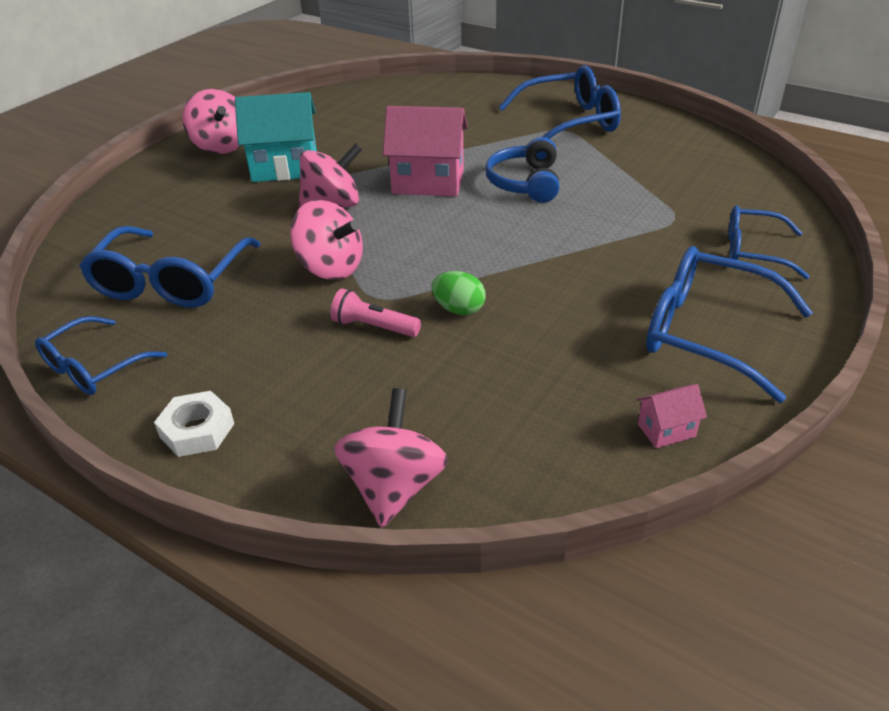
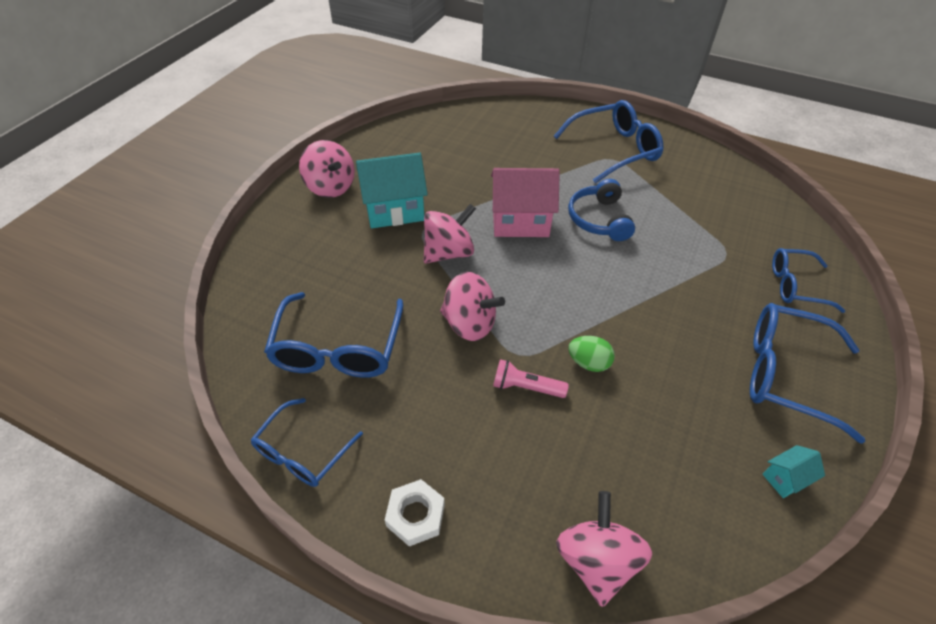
camera: 10 degrees left, 10 degrees up
(666, 430) = (785, 478): pink house -> turquoise house

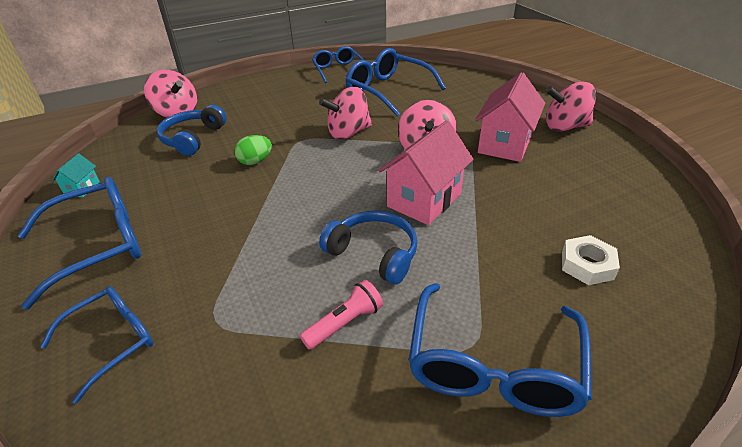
camera: 130 degrees right, 10 degrees down
(394, 210) = (505, 144): turquoise house -> pink house
(415, 515) = (268, 84): white nut -> white nut (587, 265)
(526, 387) = (277, 133): pink flashlight -> pink flashlight (344, 323)
(618, 466) = (192, 138): none -> blue headphones

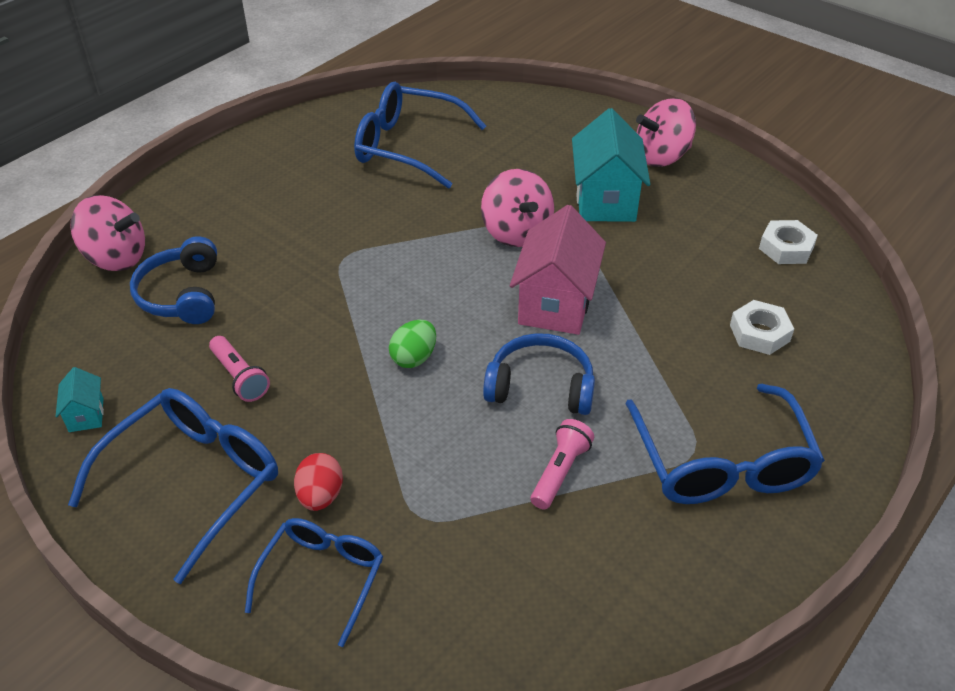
camera: 25 degrees left, 5 degrees up
(163, 281) = (320, 496): none -> red egg
(182, 191) = (239, 377): none -> pink flashlight
(255, 161) = (305, 307): green egg -> green egg (414, 358)
(338, 70) = (309, 123): blue glasses -> none
(348, 133) = (400, 231): pink spinning top -> none
(505, 144) = (605, 200): pink house -> turquoise house
(643, 207) = (786, 248): none -> white nut

